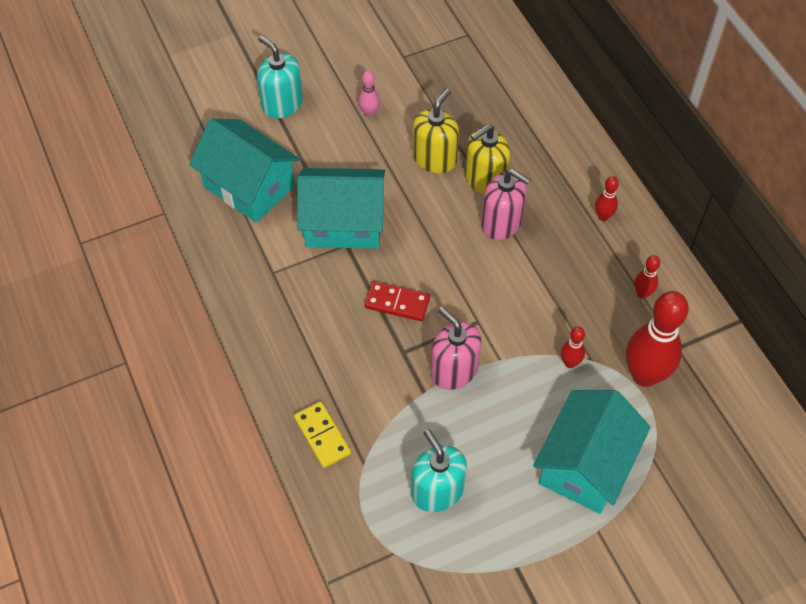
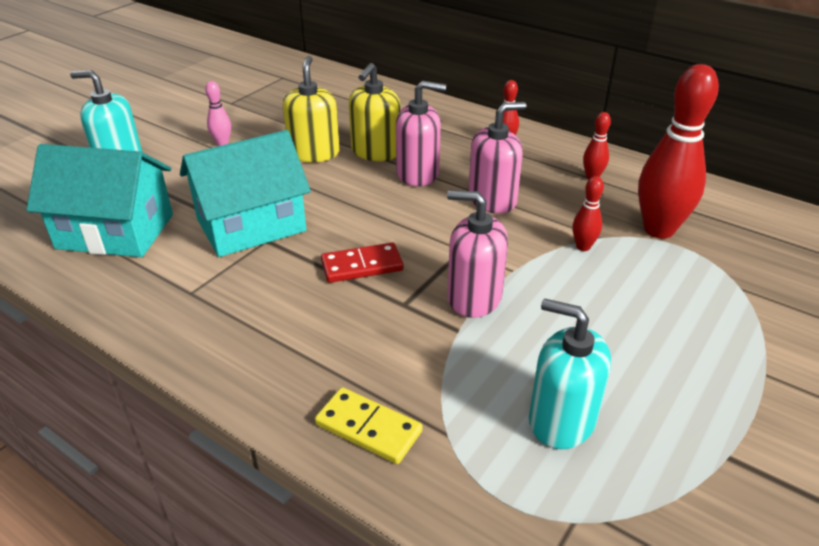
camera: 30 degrees left, 20 degrees down
(539, 281) = (492, 200): none -> pink soap dispenser
(585, 464) = (687, 321): turquoise house -> none

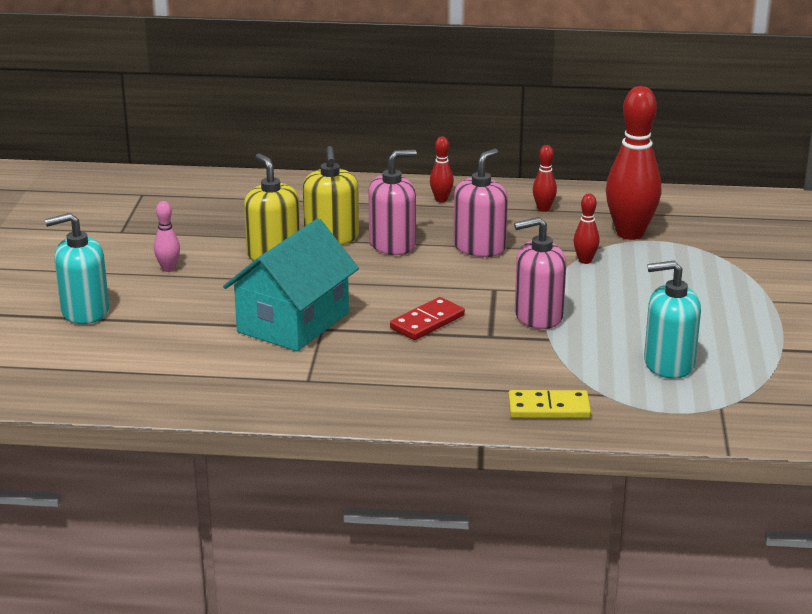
camera: 30 degrees left, 10 degrees down
(115, 231) = (172, 362): turquoise house -> none

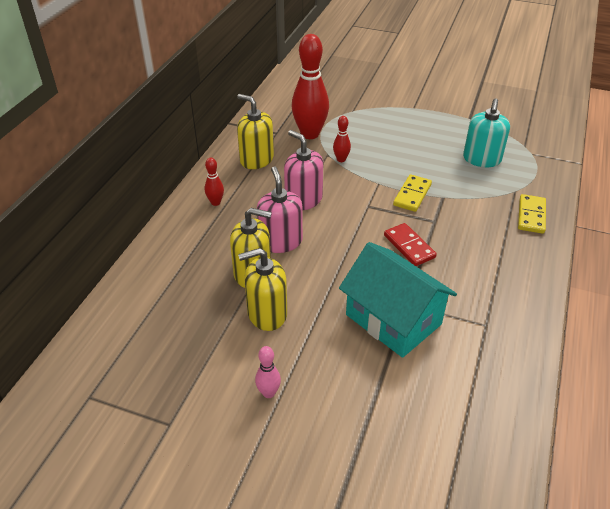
camera: 75 degrees left, 15 degrees up
(85, 311) = (336, 472): turquoise soap dispenser -> none
(538, 316) = (412, 195): pink soap dispenser -> yellow domino
(543, 209) = (256, 159): red bowling pin -> yellow soap dispenser

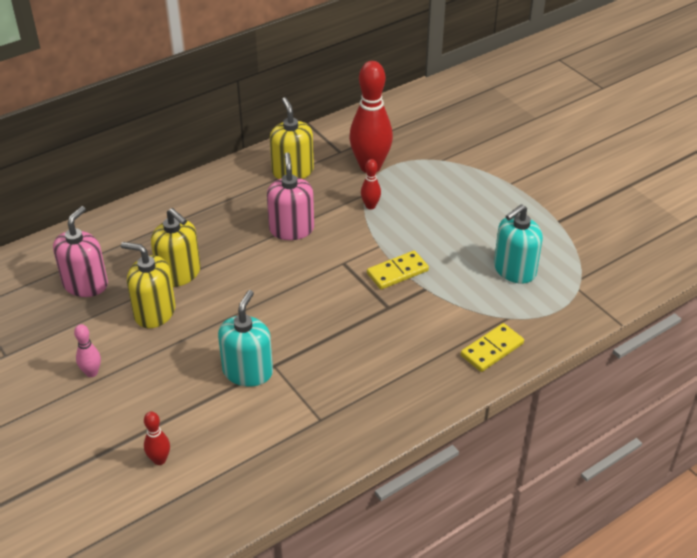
camera: 35 degrees right, 0 degrees up
(215, 202) = (214, 196): red bowling pin -> red bowling pin (159, 460)
(280, 241) = (230, 258): pink soap dispenser -> pink soap dispenser (85, 284)
(393, 319) = (248, 371): turquoise house -> turquoise soap dispenser
(409, 246) = (336, 318): red domino -> none

